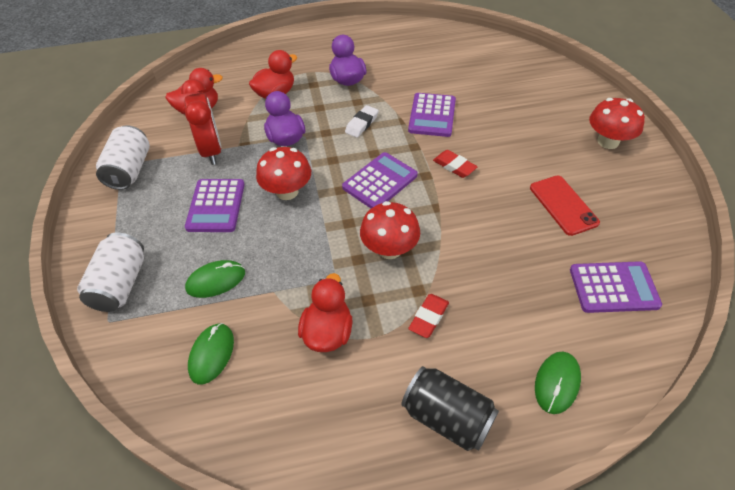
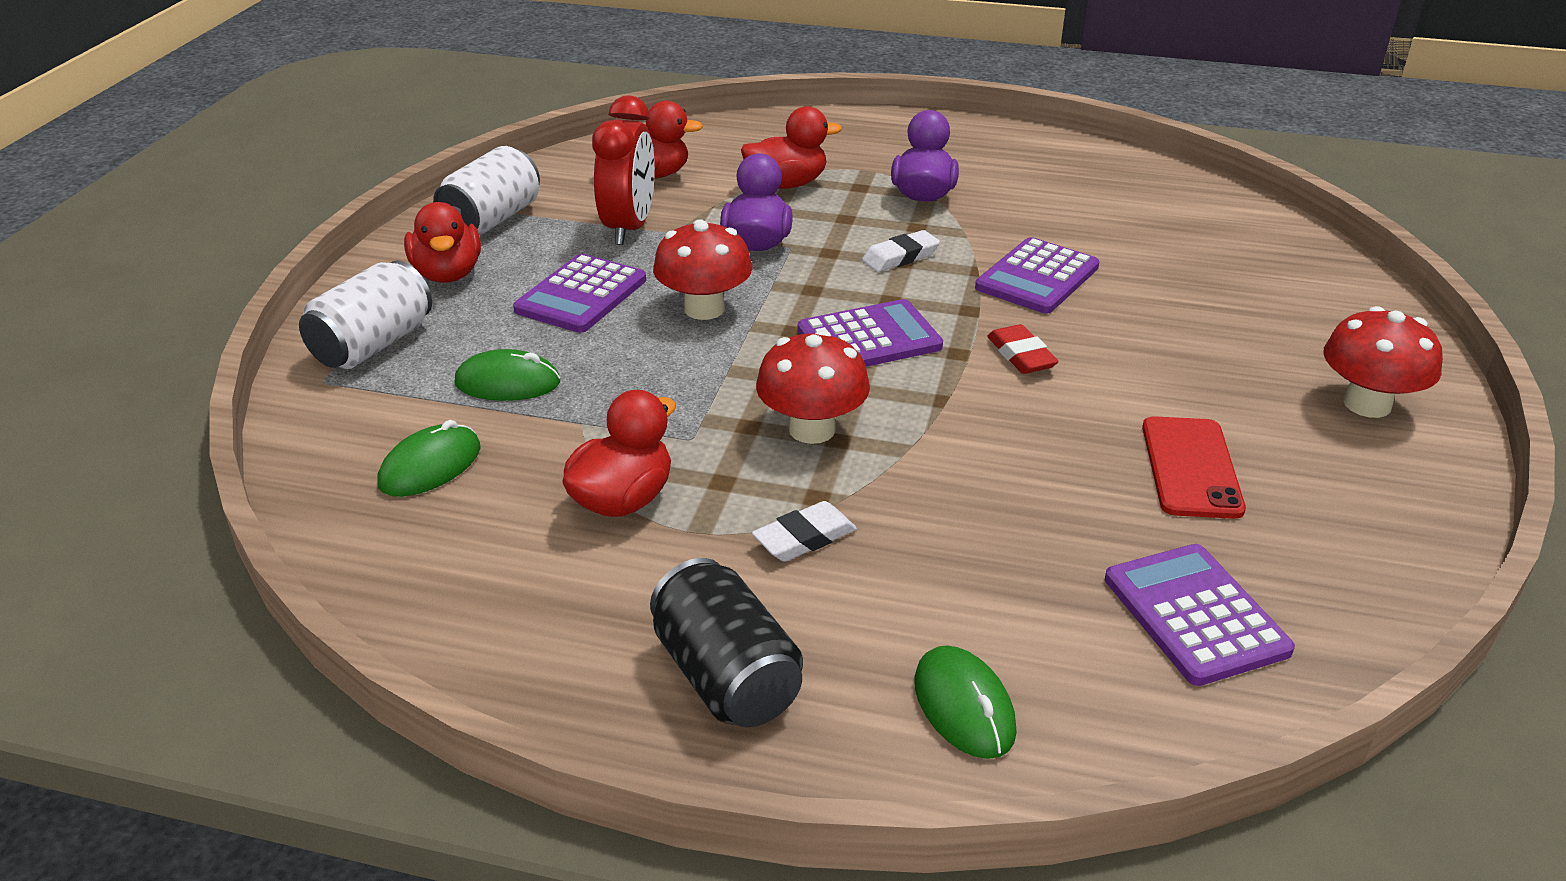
camera: 25 degrees right, 15 degrees down
(130, 218) = (448, 274): none -> red duck
(428, 317) = (804, 538): red eraser -> white eraser
(557, 383) = (964, 706): green mouse -> green mouse turned 75 degrees counterclockwise
(613, 287) = (1195, 615): purple calculator -> purple calculator turned 135 degrees counterclockwise

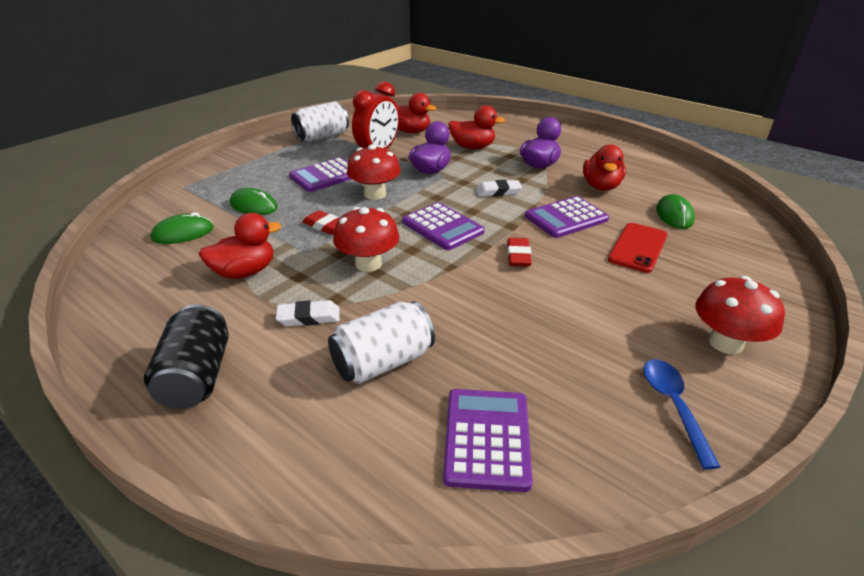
camera: 25 degrees right, 0 degrees up
(373, 345) = (218, 177): white can -> white can (383, 362)
(448, 274) = (279, 155): red duck -> red duck (601, 186)
(677, 386) = (325, 226): none -> red eraser
(869, 338) = (442, 227): purple calculator -> purple calculator turned 45 degrees clockwise
(964, 706) = (296, 441): green mouse -> green mouse (674, 215)
(1191, 467) = (566, 346): red phone -> red phone (638, 247)
(1367, 501) = (673, 406): none -> blue spoon

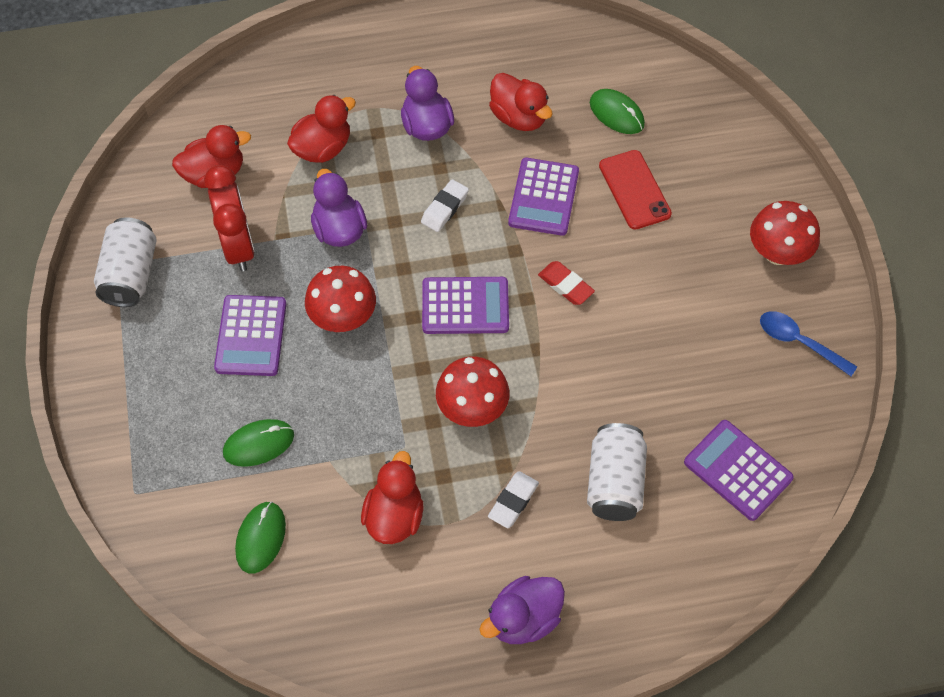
camera: 50 degrees left, 25 degrees up
(197, 376) = (523, 619): black can -> purple duck
(325, 226) = (369, 402): red eraser -> none

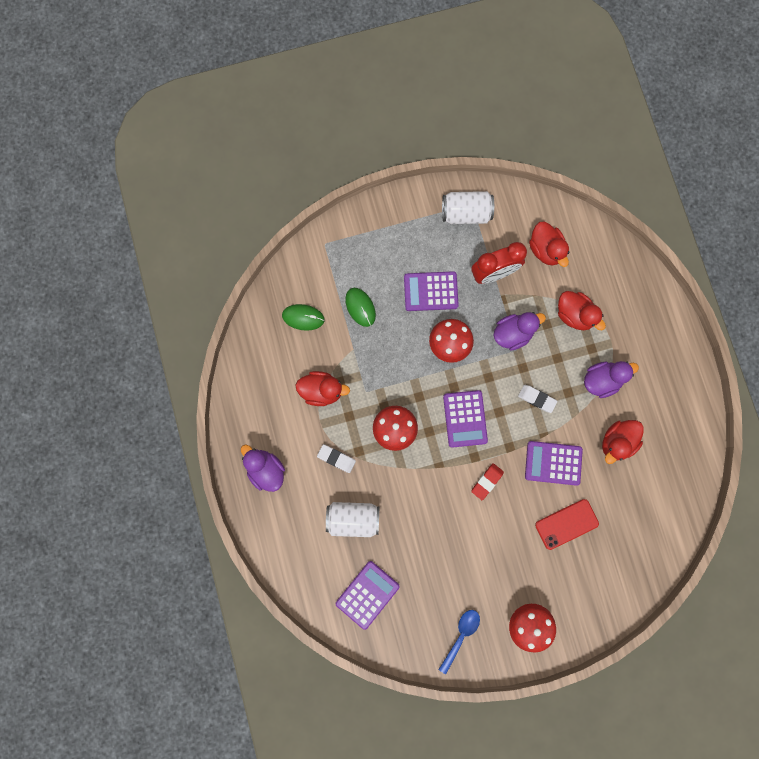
camera: 85 degrees right, 20 degrees up
(616, 114) = (629, 509): green mouse -> none

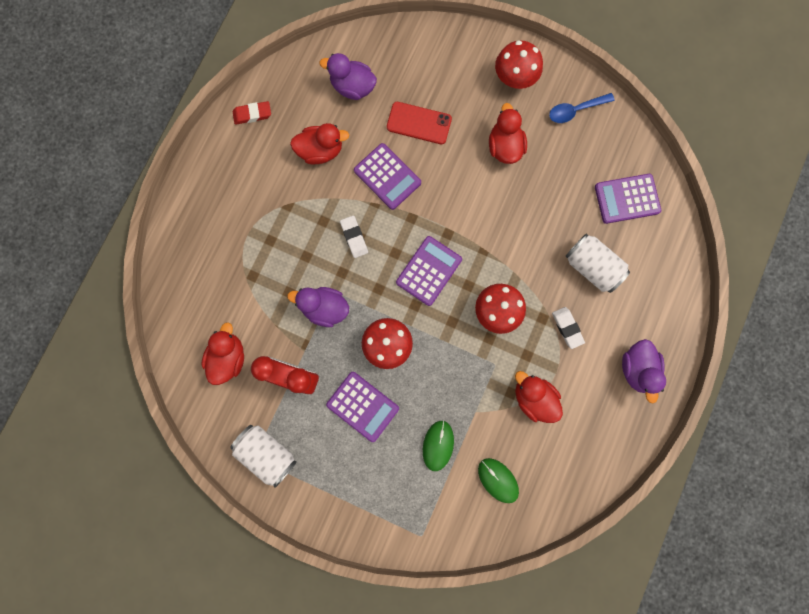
camera: 140 degrees left, 0 degrees up
(487, 481) = (454, 206): red eraser -> red eraser (252, 114)
(574, 315) = (258, 280): red duck -> red duck (504, 147)
(601, 380) = (287, 208): purple duck -> purple duck (353, 87)

